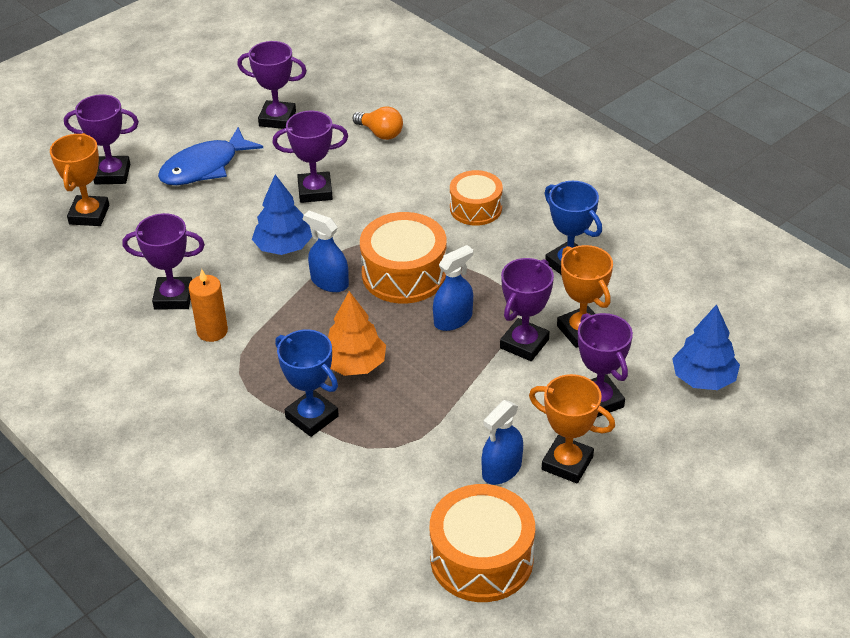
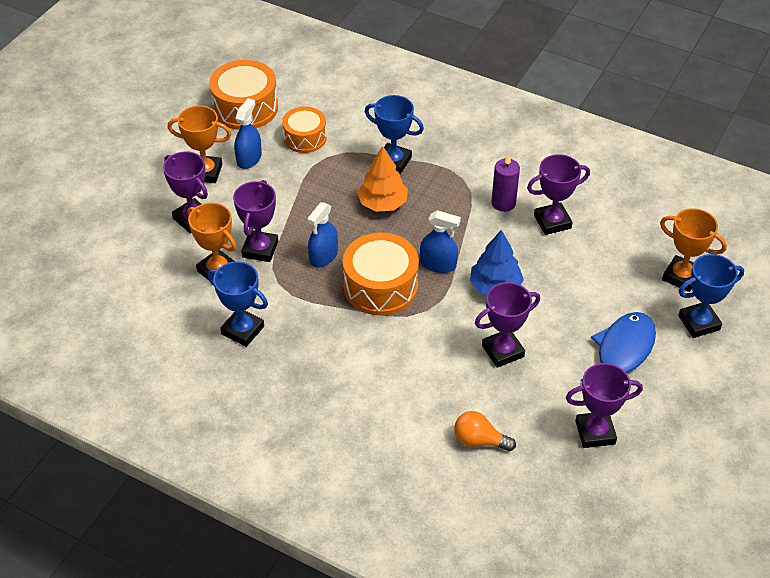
camera: 160 degrees right, 5 degrees up
(89, 215) = (681, 276): orange trophy -> orange trophy turned 45 degrees counterclockwise
(112, 174) = (699, 323): purple trophy -> blue trophy
(212, 331) = (503, 203): orange candle -> purple candle
(475, 208) = (345, 370): orange drum -> orange drum (305, 138)
(703, 378) = (115, 254): blue tree -> none

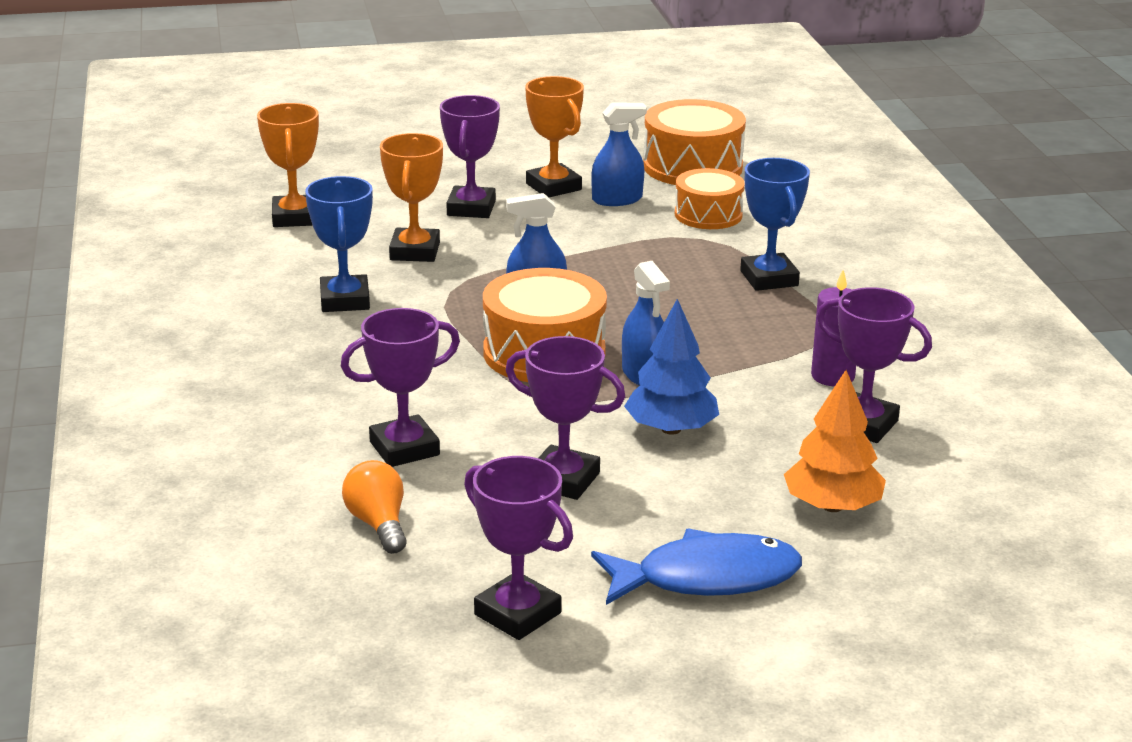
camera: 50 degrees right, 20 degrees down
(260, 249) = (486, 260): purple trophy -> purple trophy (404, 448)
(382, 203) = (686, 300): orange tree -> orange tree (832, 506)
(681, 276) = (944, 572): orange trophy -> orange trophy (295, 217)
(699, 323) = (875, 626): blue trophy -> none

